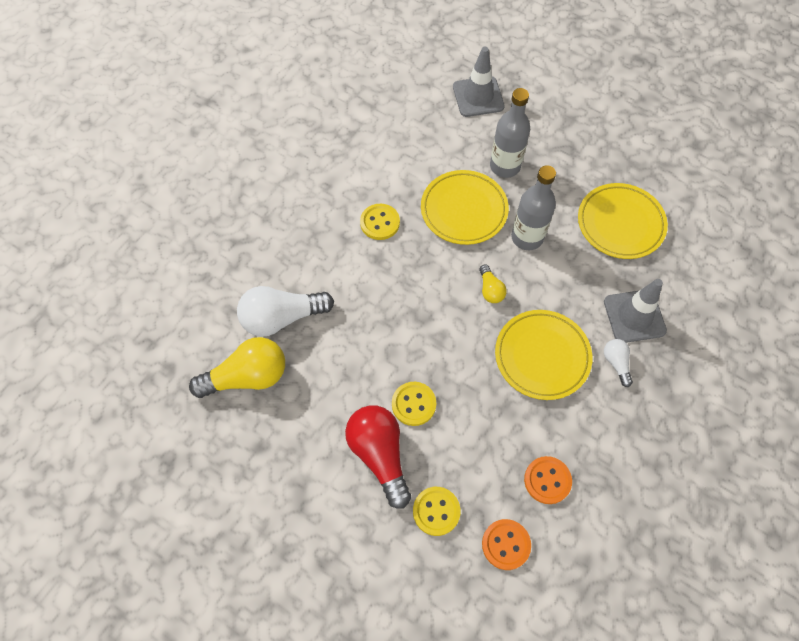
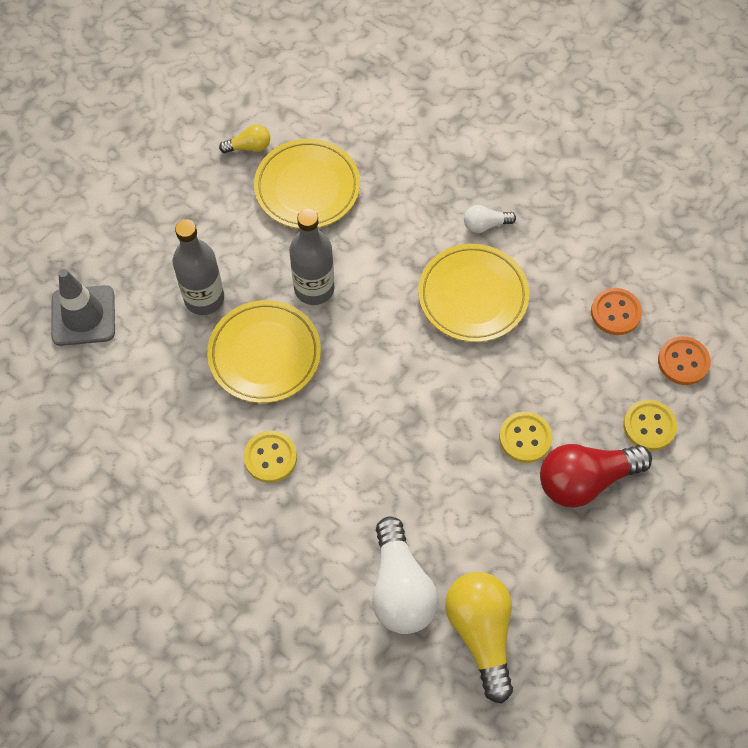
camera: 85 degrees left, 0 degrees up
(490, 290) = (382, 338): yellow light bulb -> yellow light bulb (249, 147)
(634, 316) = (429, 197): grey traffic cone -> none

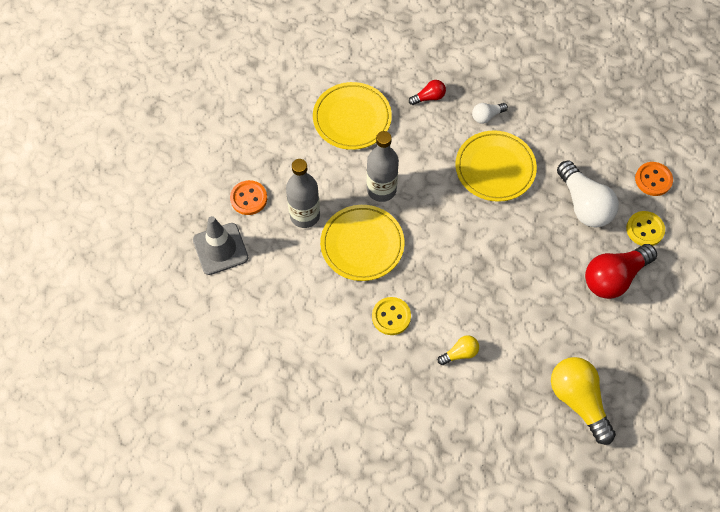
camera: 15 degrees left, 0 degrees up
(249, 147) = (300, 99): yellow light bulb -> yellow light bulb (460, 353)
(400, 588) = (513, 384): white light bulb -> white light bulb (584, 204)
(417, 183) = (429, 97): none -> red light bulb
(525, 438) = (564, 259): yellow button -> none
(615, 312) = (596, 157): orange button -> orange button (249, 198)

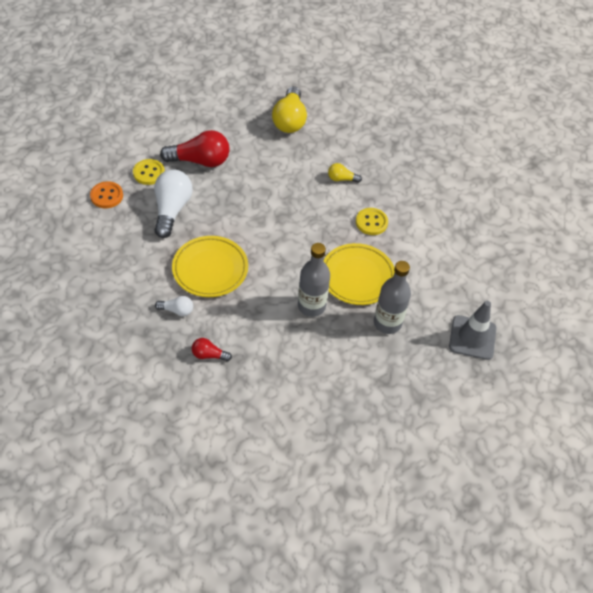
camera: 150 degrees left, 10 degrees down
(249, 198) = (426, 363): orange button -> none
(352, 118) = (290, 377): yellow plate -> none

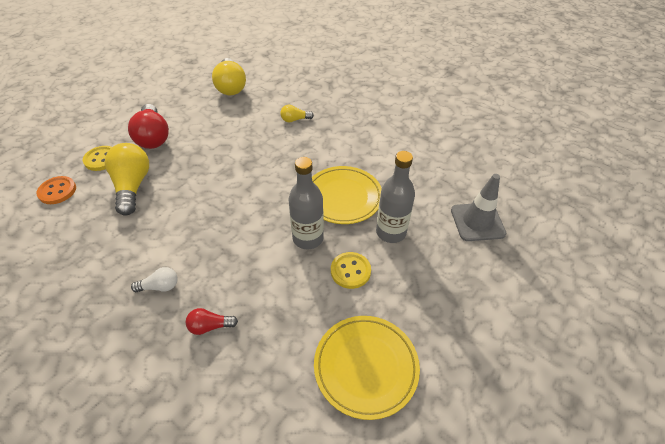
camera: 15 degrees left, 5 degrees down
(172, 210) = (133, 186): white light bulb -> yellow light bulb
(200, 161) = (153, 137): red light bulb -> red light bulb turned 90 degrees clockwise
(210, 269) = (188, 232): yellow plate -> yellow plate (366, 367)
(371, 222) = (336, 147): yellow button -> yellow button (350, 271)

